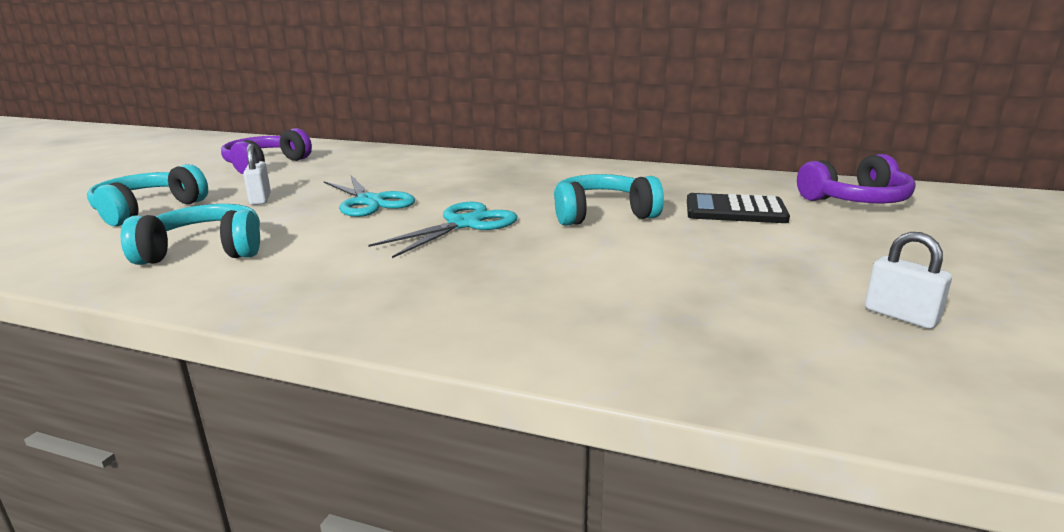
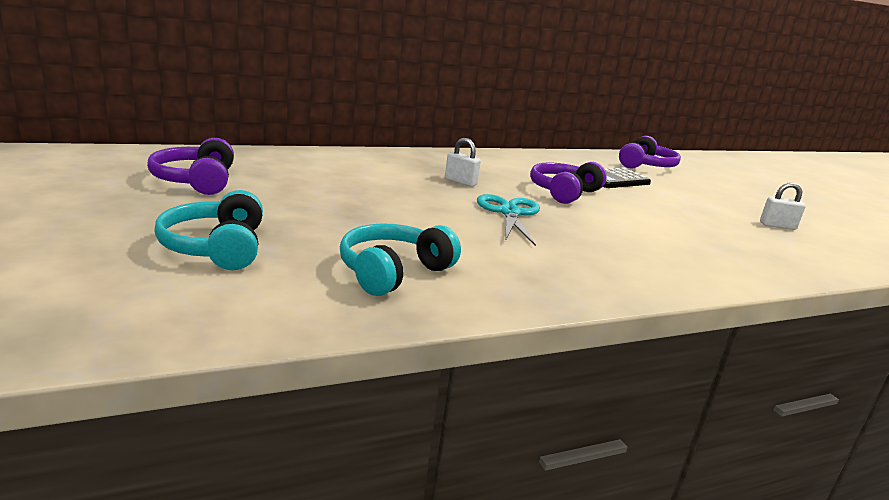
camera: 45 degrees left, 0 degrees up
(260, 199) = (300, 217): white padlock -> white padlock (460, 182)
(370, 202) = (401, 205): turquoise scissors -> none
(602, 214) = (564, 192): turquoise headphones -> purple headphones

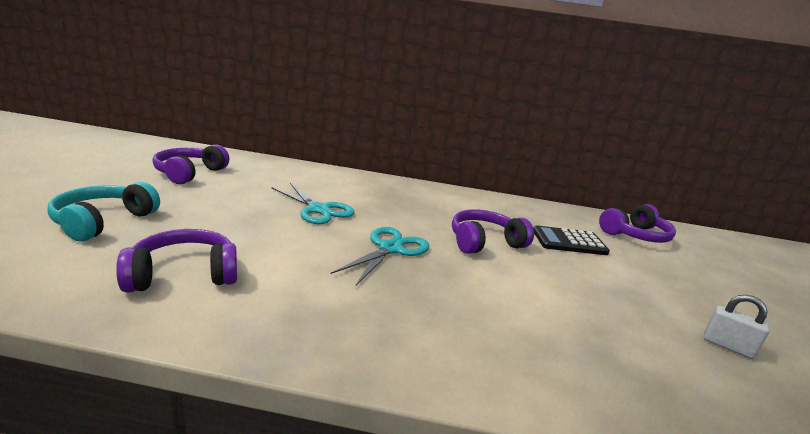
camera: 30 degrees right, 0 degrees up
(393, 272) = (184, 275): turquoise headphones -> purple headphones
(396, 192) = (318, 210): none -> turquoise scissors
(460, 182) = (394, 212): white padlock -> none

